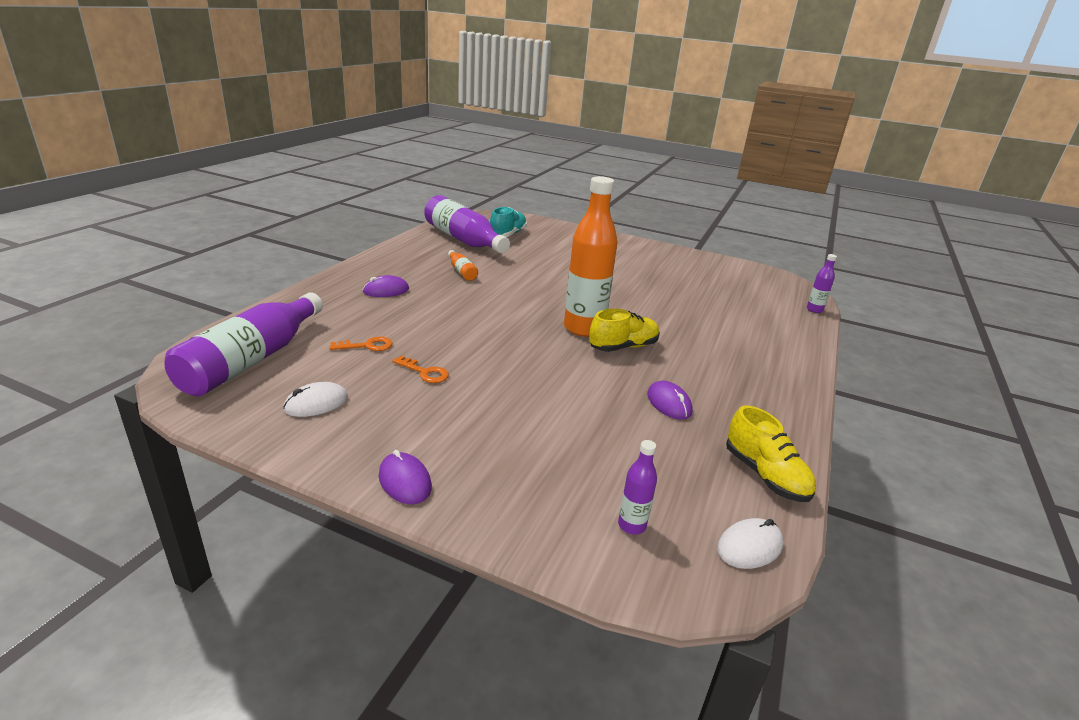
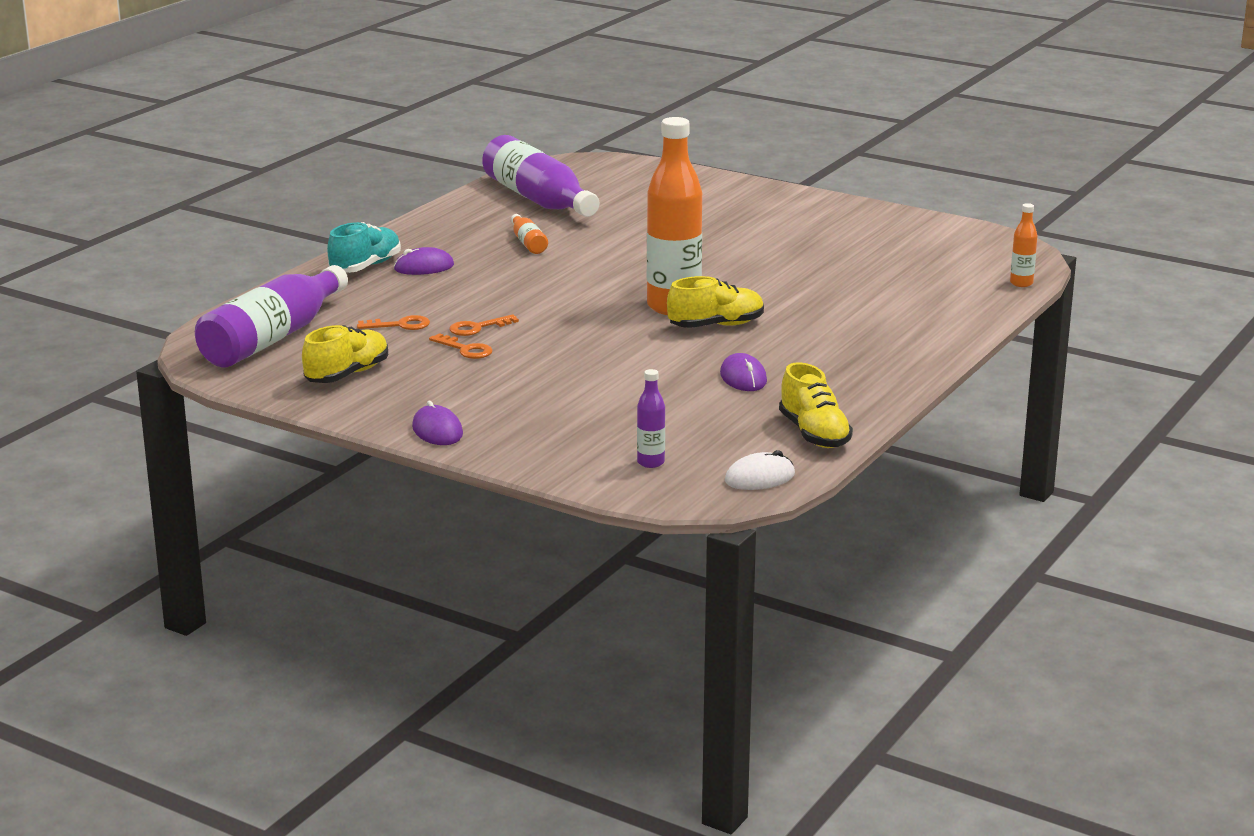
camera: 10 degrees right, 5 degrees down
(316, 403) = (347, 374): white mouse -> yellow shoe
(433, 349) = (477, 328): none -> orange key
(507, 234) = (607, 190): turquoise shoe -> turquoise shoe (365, 267)
(814, 310) = (1021, 283): purple bottle -> orange bottle

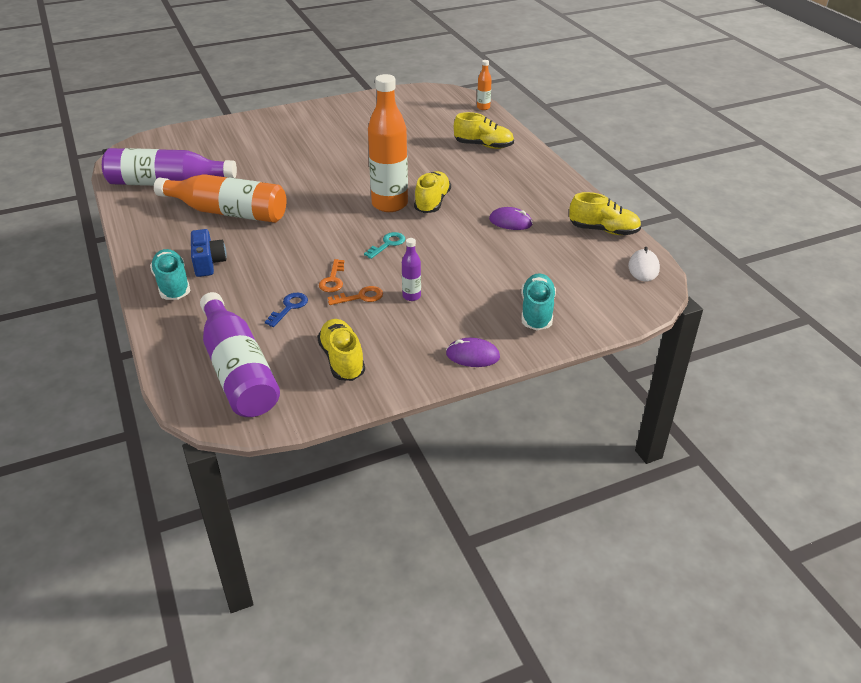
camera: 55 degrees left, 15 degrees up
(400, 325) = (289, 307): orange key -> blue key
(424, 267) = (208, 263): purple mouse -> blue camera
(528, 243) = (228, 212): orange bottle -> orange bottle, size x2.27
(567, 441) = (537, 312): none -> turquoise shoe
(587, 331) = (388, 244): none -> turquoise key
(650, 462) = (593, 294): purple bottle -> purple bottle (411, 296)
(911, 313) = (483, 145): none -> yellow shoe

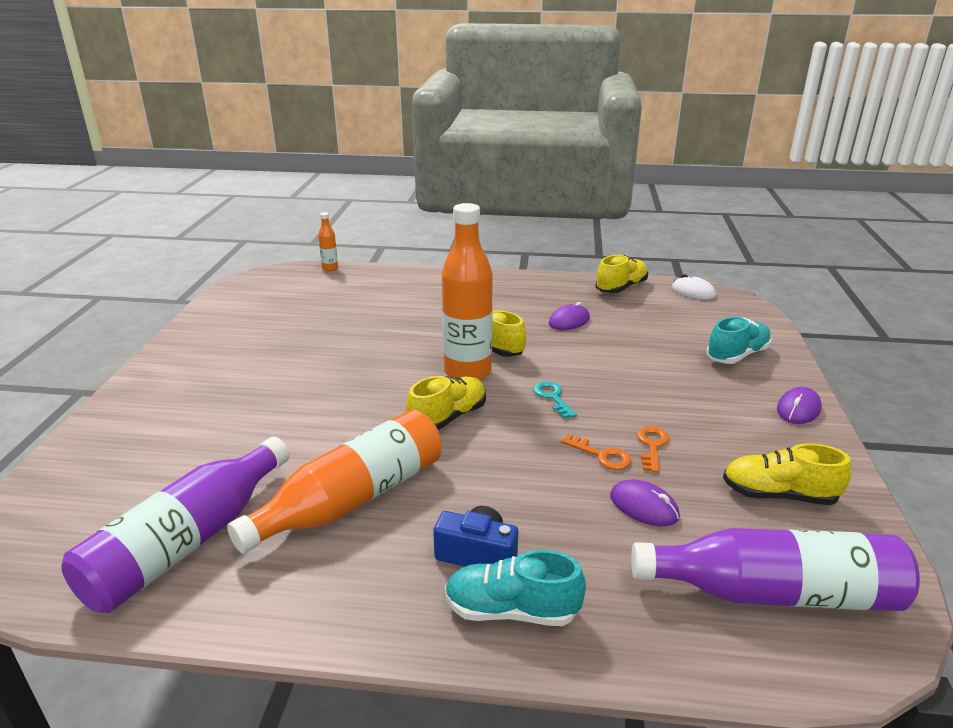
camera: 60 degrees left, 10 degrees down
(289, 307) = (644, 506): blue key -> purple mouse
(411, 296) = (670, 413): purple bottle -> none
(483, 145) = (407, 290): yellow shoe -> yellow shoe (448, 418)
(537, 312) = (737, 355): turquoise shoe -> turquoise shoe turned 105 degrees clockwise

